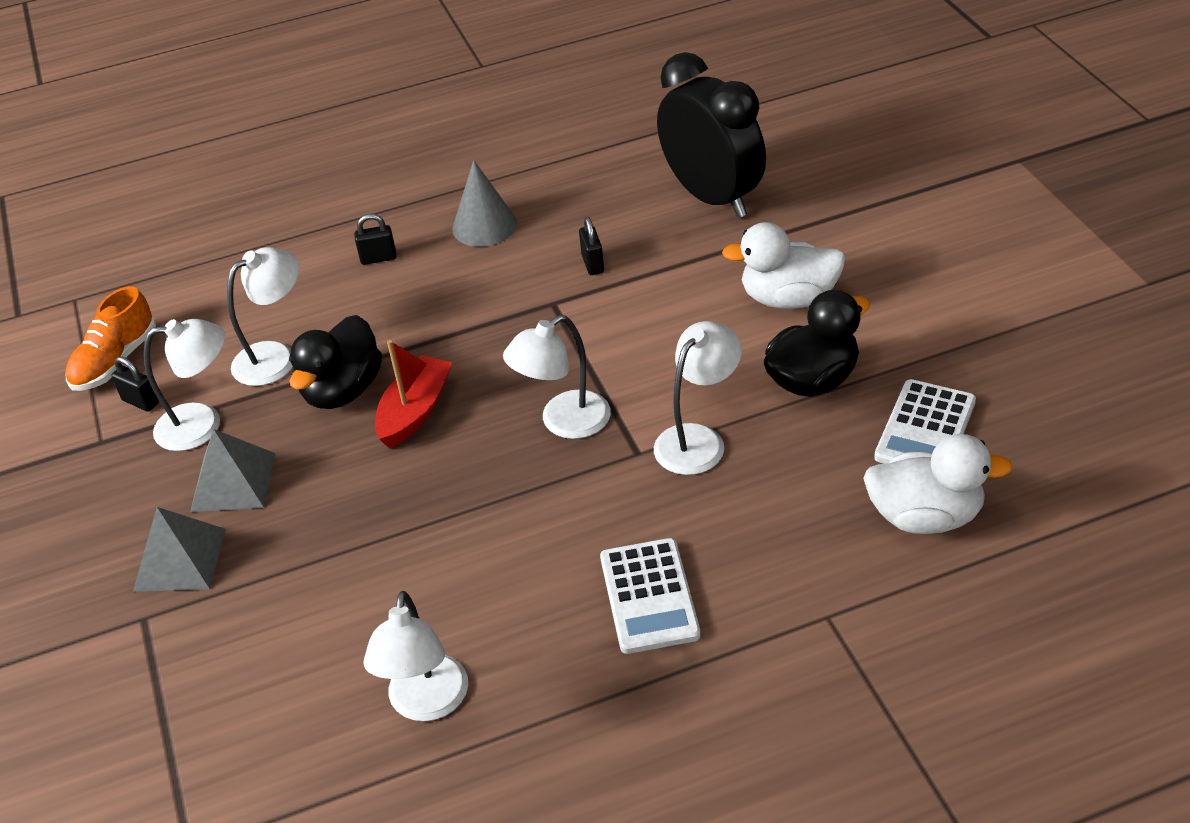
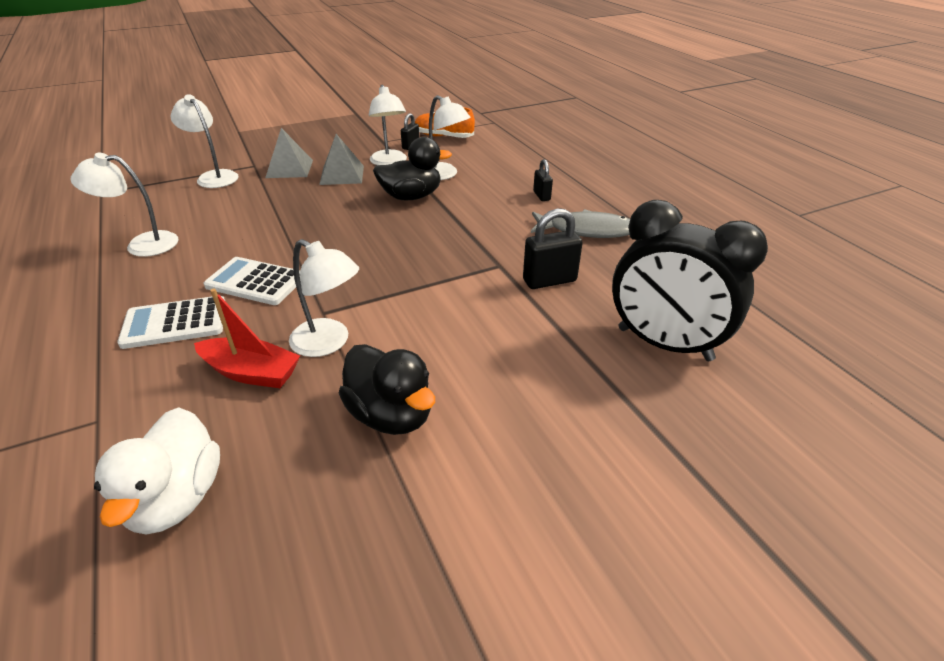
camera: 80 degrees right, 5 degrees down
(343, 390) = (411, 197): black duck -> black duck turned 150 degrees clockwise
(415, 411) = (388, 221): red boat -> red boat (251, 373)
(484, 226) = (587, 231): grey cone -> grey fish
(564, 422) = (364, 277): white lamp -> white lamp (214, 176)
(593, 264) = (549, 281): black padlock -> black padlock, size x1.69
(712, 197) = (664, 344): black clock -> black clock turned 75 degrees clockwise
(788, 298) = (513, 398): white duck -> none
(925, 429) = (300, 506): white calculator -> white calculator (255, 282)

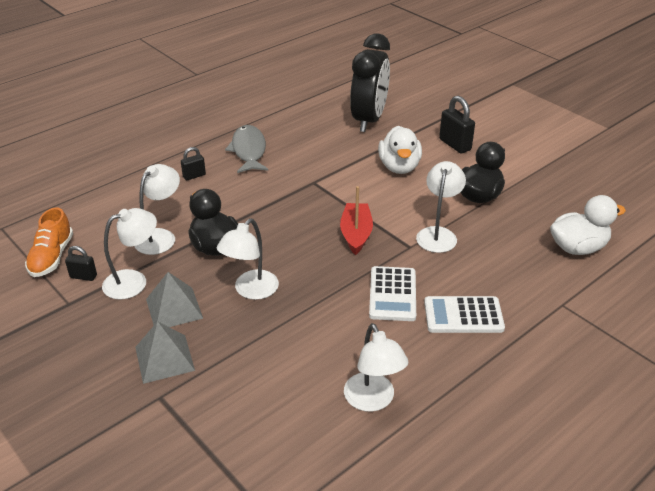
camera: 105 degrees left, 0 degrees up
(175, 323) = (463, 315): white calculator -> white calculator turned 120 degrees clockwise
(214, 176) = (201, 421): white lamp -> white lamp (251, 291)
(251, 373) = (484, 257): red boat -> red boat (356, 234)
(509, 345) = (399, 167): none -> white duck
(549, 281) = (324, 160): black padlock -> black padlock (455, 145)

